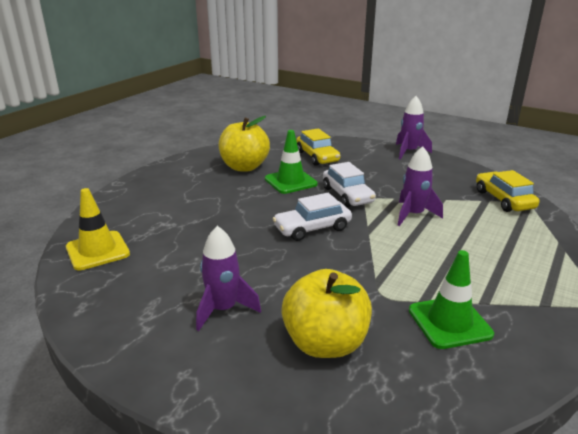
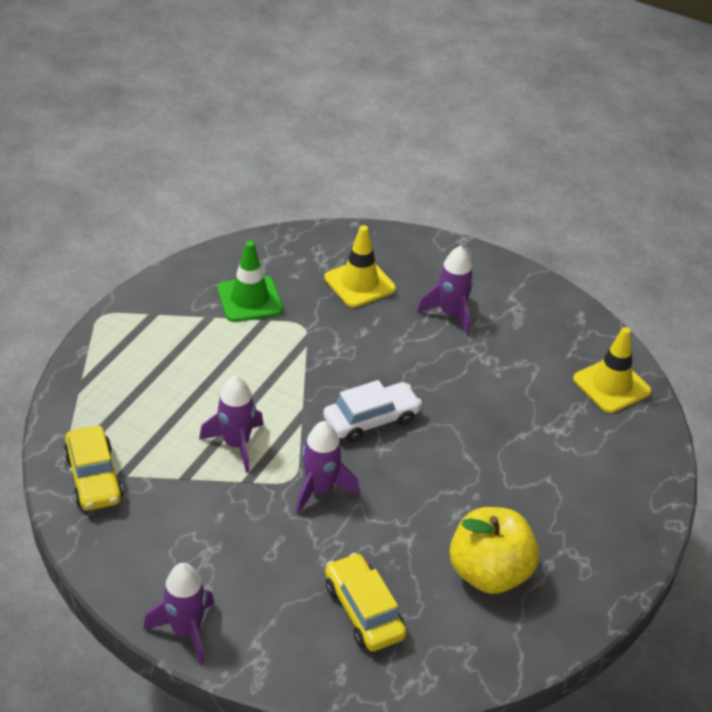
camera: 175 degrees right, 15 degrees up
(290, 181) = (406, 527): green traffic cone -> none
(325, 343) = (359, 283): yellow apple -> yellow traffic cone
(347, 195) = (320, 489): white car -> purple rocket

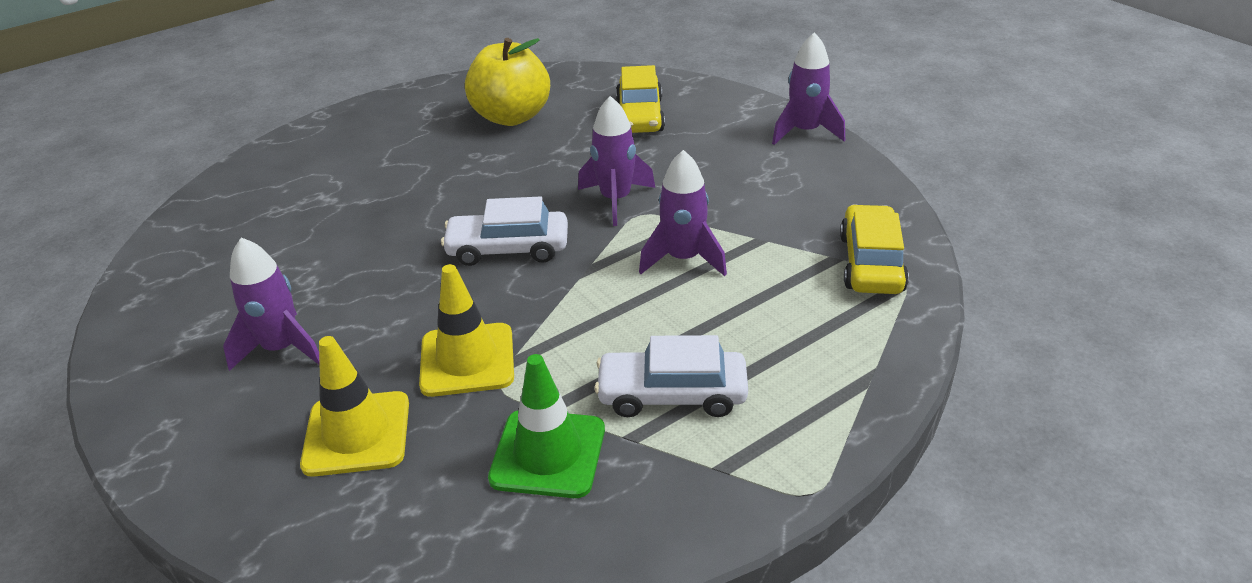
camera: 150 degrees left, 5 degrees down
(198, 346) = (672, 394): none -> white car
(611, 385) = (213, 222): yellow traffic cone -> yellow traffic cone (467, 360)

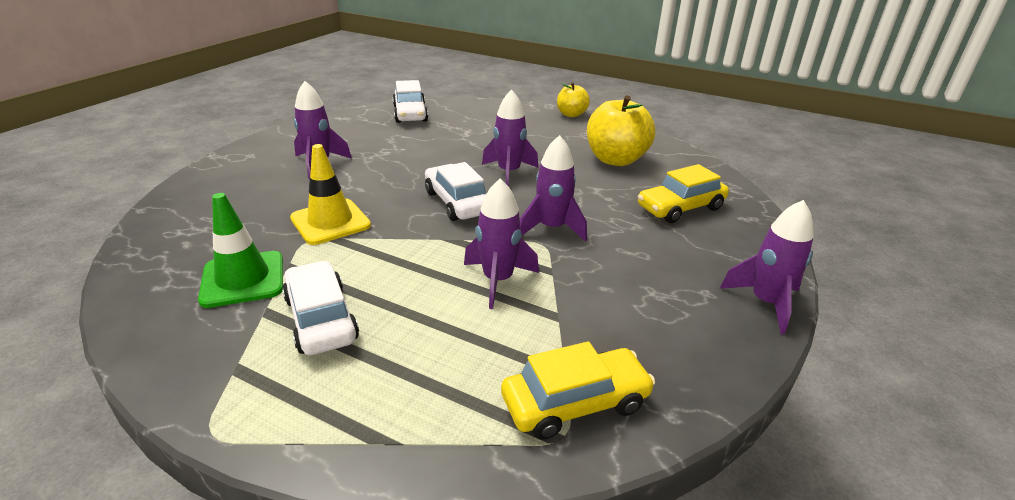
camera: 60 degrees right, 5 degrees down
(203, 232) = (410, 114): none -> white car
(357, 434) = (251, 207): yellow traffic cone -> none
(366, 107) = (571, 114): none -> yellow apple
(472, 194) = (509, 172): none -> purple rocket

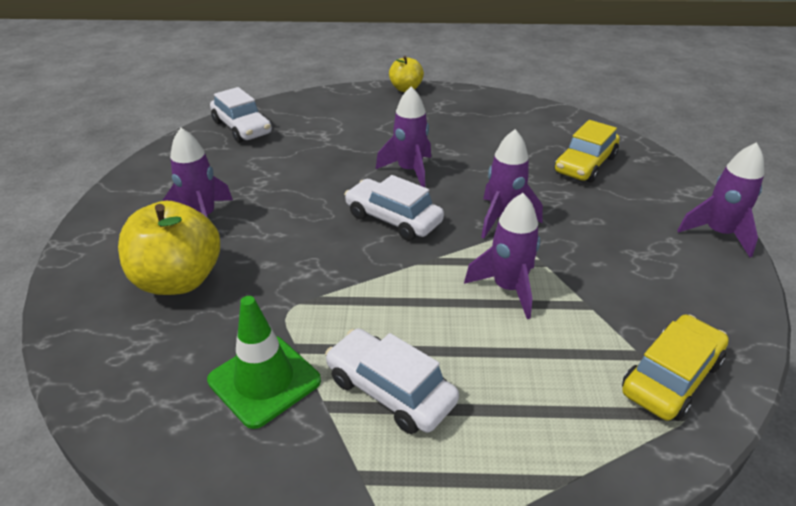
camera: 25 degrees left, 5 degrees up
(330, 222) = (288, 282): yellow traffic cone -> none
(615, 159) = (490, 129): yellow apple -> yellow apple (179, 280)

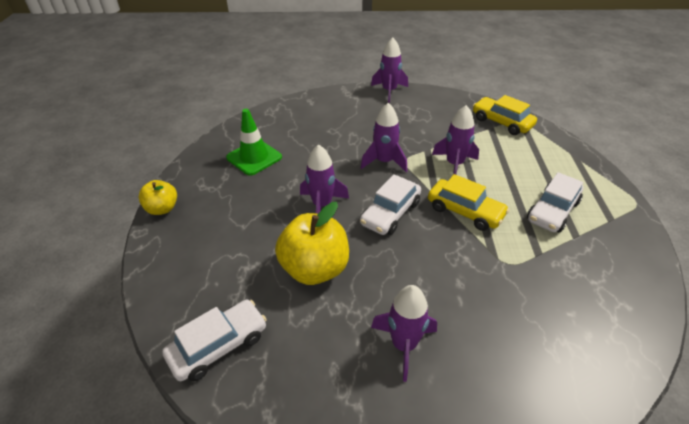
camera: 90 degrees left, 5 degrees up
(179, 280) = (496, 341): yellow apple -> yellow apple (315, 269)
(264, 380) = (571, 267): green traffic cone -> green traffic cone (254, 157)
(585, 164) = (316, 123): yellow car -> yellow car (465, 211)

